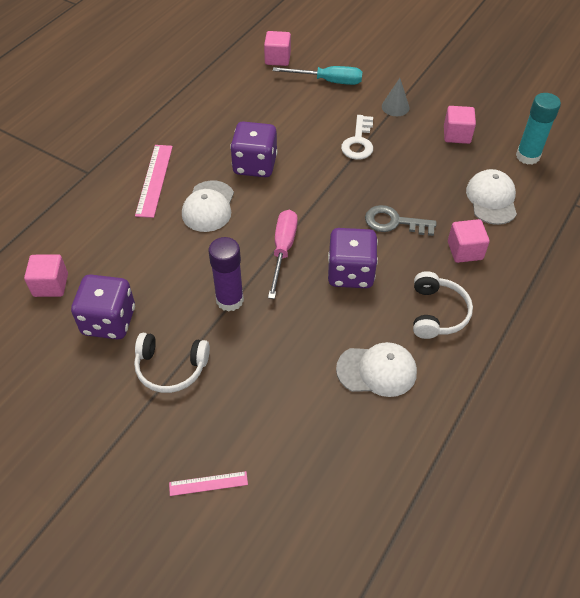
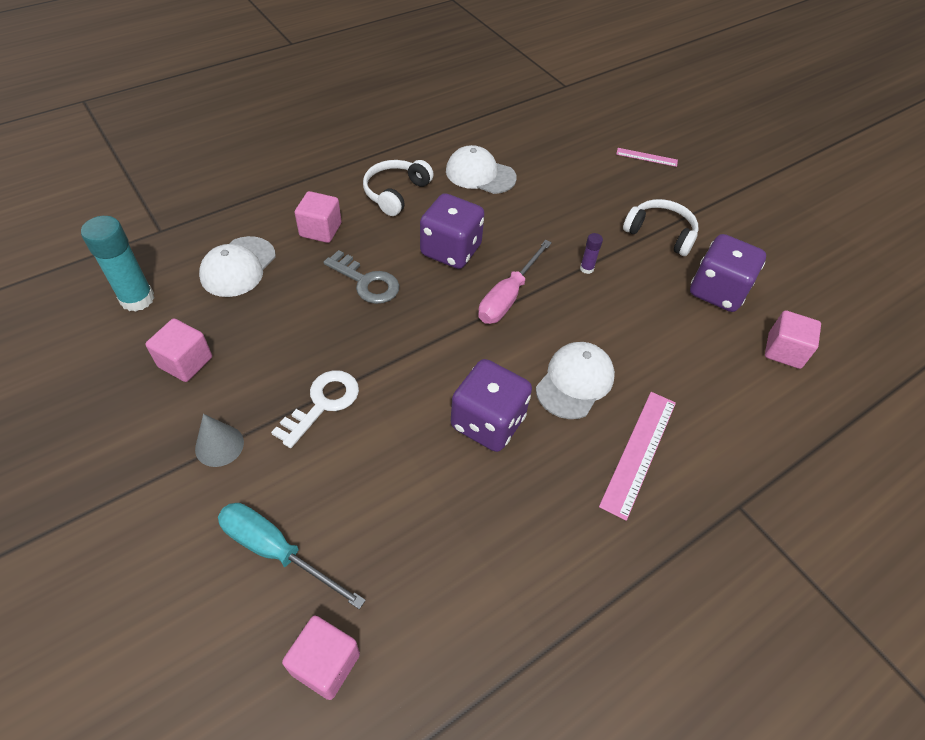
camera: 160 degrees left, 0 degrees up
(229, 300) = (586, 268): purple glue stick -> purple glue stick, size x0.47

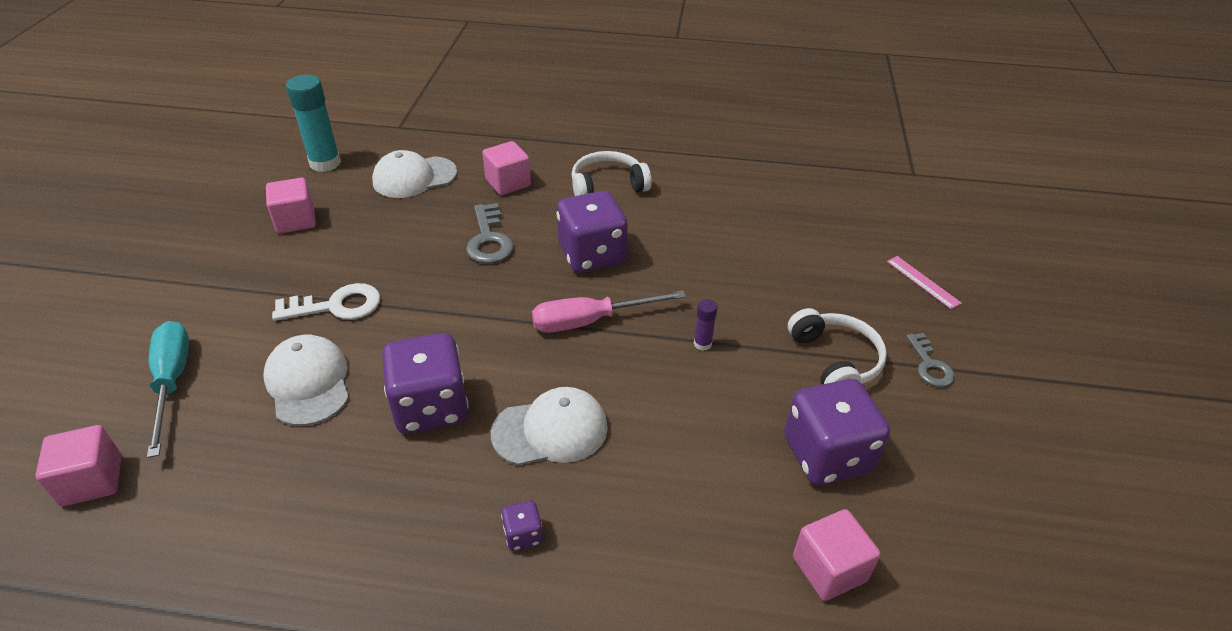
camera: 45 degrees right, 10 degrees down
(219, 445) = (239, 288): grey cone -> none
(480, 174) = (707, 208): white cap -> white cap (308, 383)
(639, 452) = (523, 535): pink ruler -> purple dice
(703, 207) = (930, 365): none -> grey key

